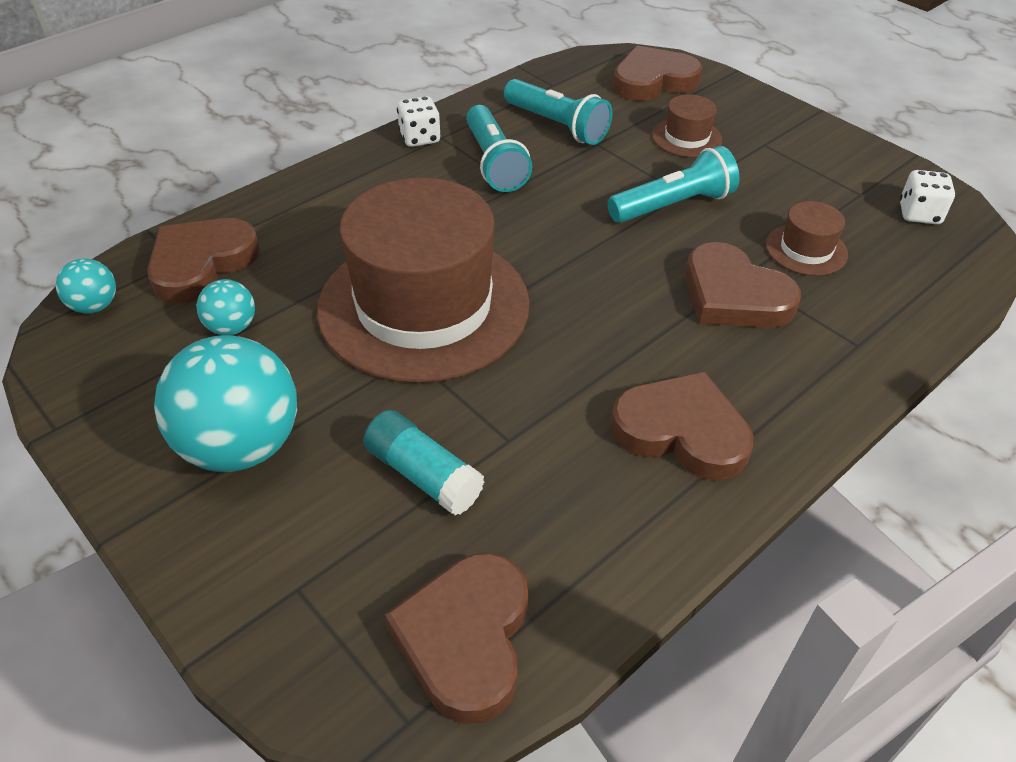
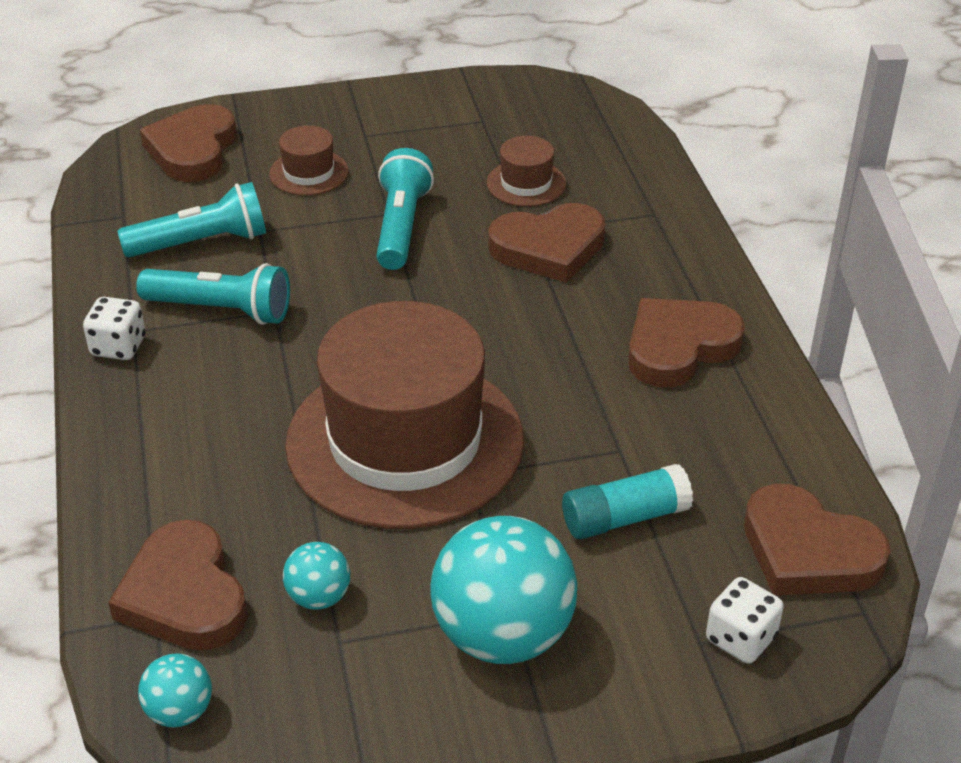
camera: 60 degrees left, 5 degrees down
(919, 214) = (534, 106): white dice -> white dice (740, 638)

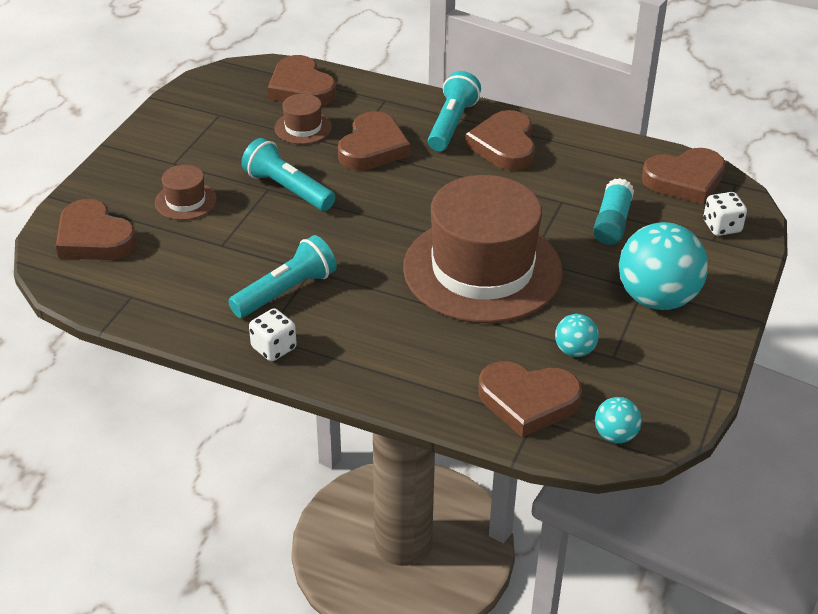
camera: 55 degrees left, 0 degrees up
(202, 243) = (205, 273): turquoise flashlight -> turquoise flashlight (452, 124)
(599, 147) = (301, 88): none -> brown heart

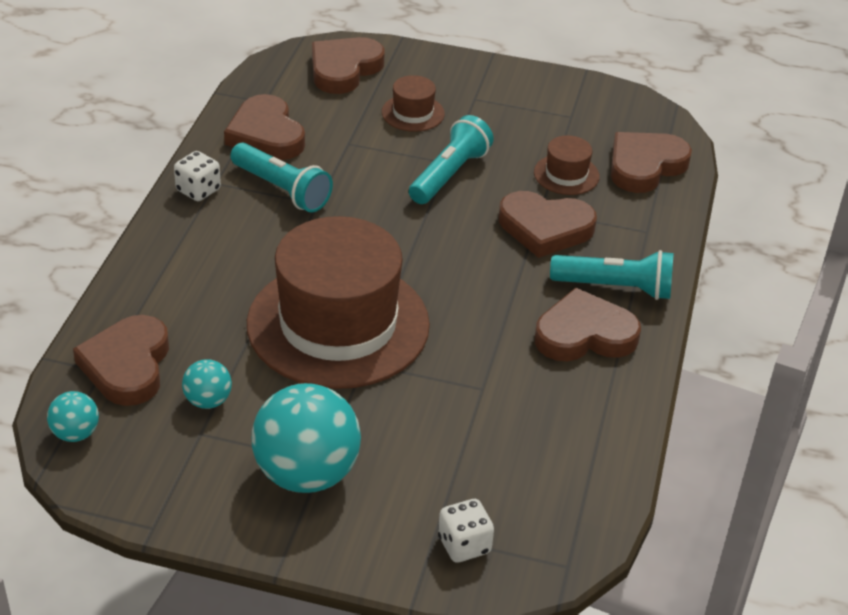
camera: 80 degrees right, 0 degrees up
(612, 223) = (448, 434): turquoise glue stick -> none
(685, 180) = (561, 510): brown heart -> brown heart (266, 134)

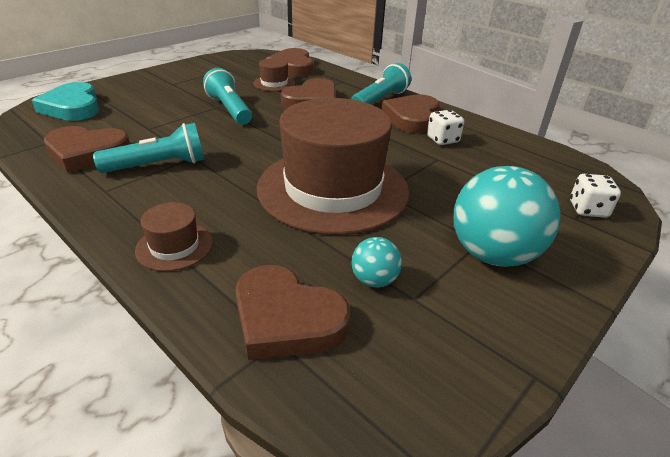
camera: 60 degrees left, 5 degrees down
(75, 433) = (363, 397): turquoise ball -> none
(198, 190) = (101, 201): white dice -> white dice (442, 140)
(344, 69) = (72, 107): brown heart -> turquoise heart
(413, 113) = (155, 102): brown hat -> brown hat (174, 246)

